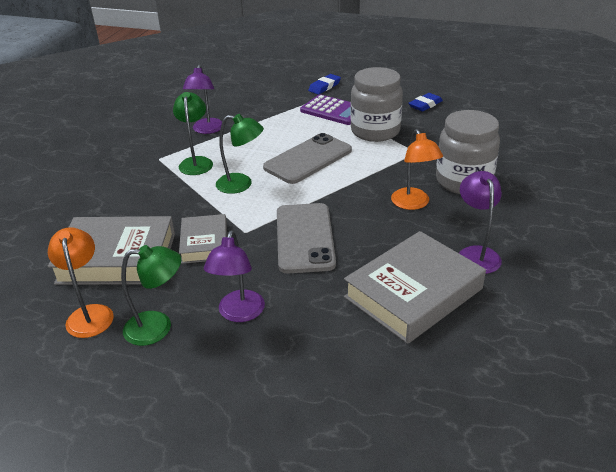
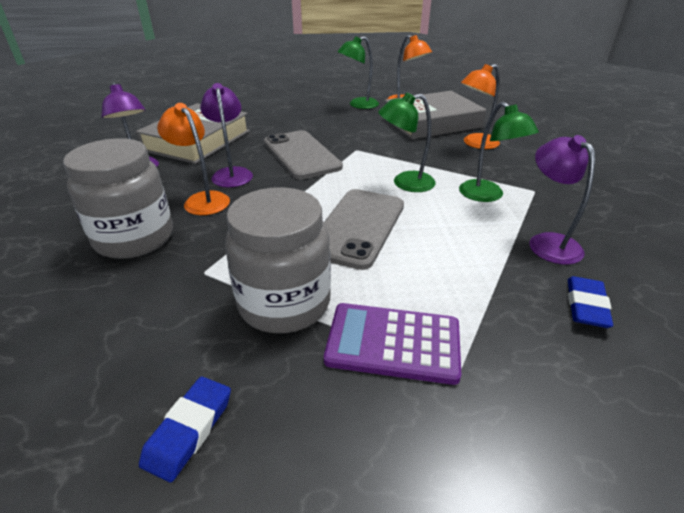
camera: 155 degrees right, 0 degrees up
(124, 213) = (475, 144): none -> orange lamp
(204, 243) = (381, 139): grey book -> none
(239, 313) = (315, 115): purple lamp -> purple lamp (231, 173)
(324, 87) = (486, 444): blue eraser -> blue eraser (586, 306)

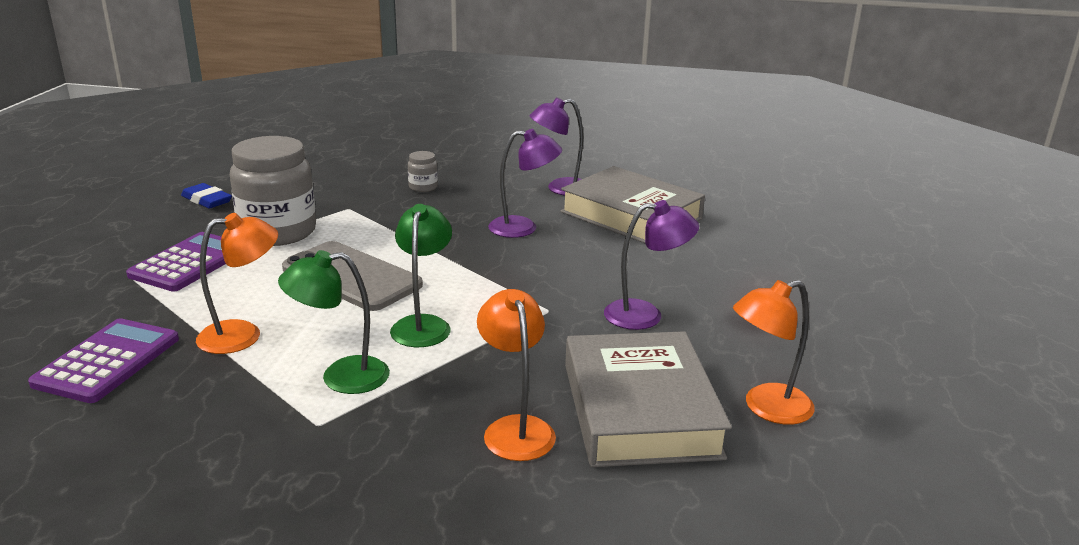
camera: 105 degrees right, 10 degrees down
(134, 238) = (423, 187): grey jar -> grey jar, size x0.43
(202, 199) = (472, 212): orange lamp -> orange lamp (243, 335)
(301, 155) = (553, 270): grey phone -> none
(358, 105) = (758, 349): green lamp -> none
(547, 242) = (208, 382): purple lamp -> purple lamp (645, 315)
(586, 306) = (107, 361): blue eraser -> purple calculator

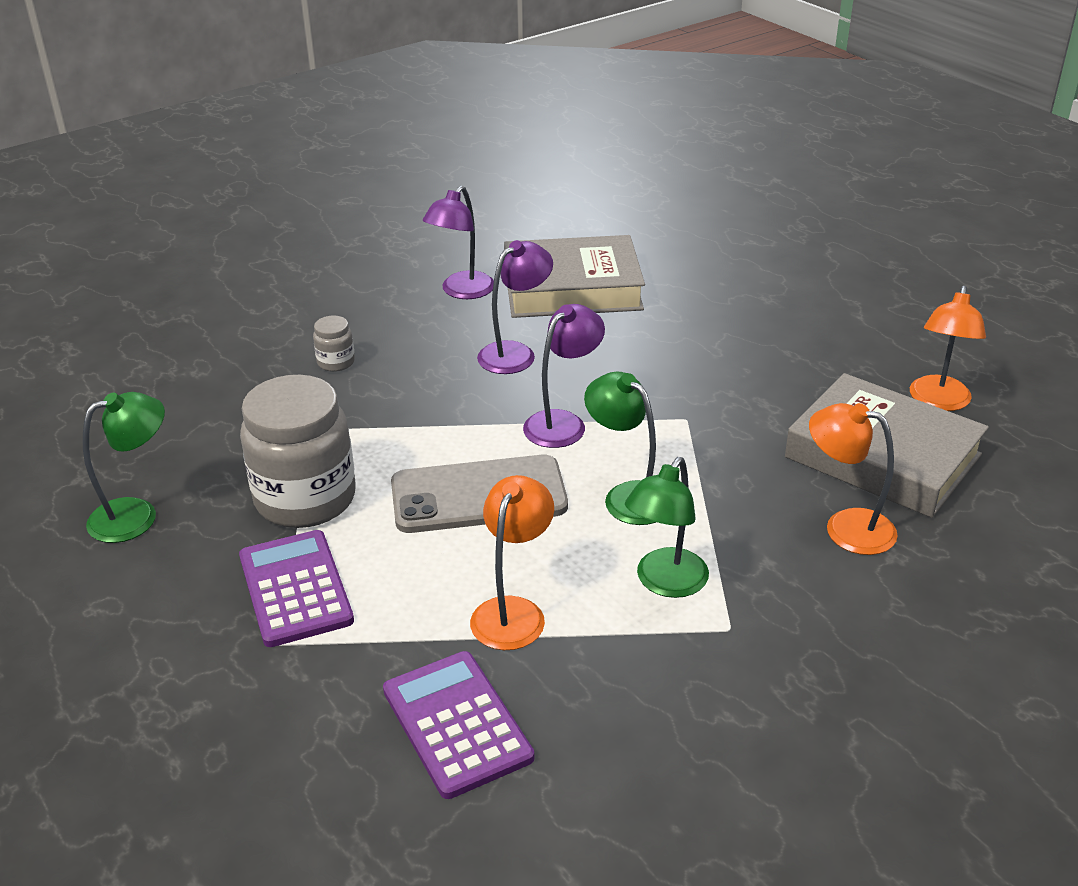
camera: 45 degrees left, 10 degrees up
(207, 200) = (137, 515): blue eraser -> green lamp
(645, 315) = (752, 378): purple lamp -> purple lamp (563, 423)

